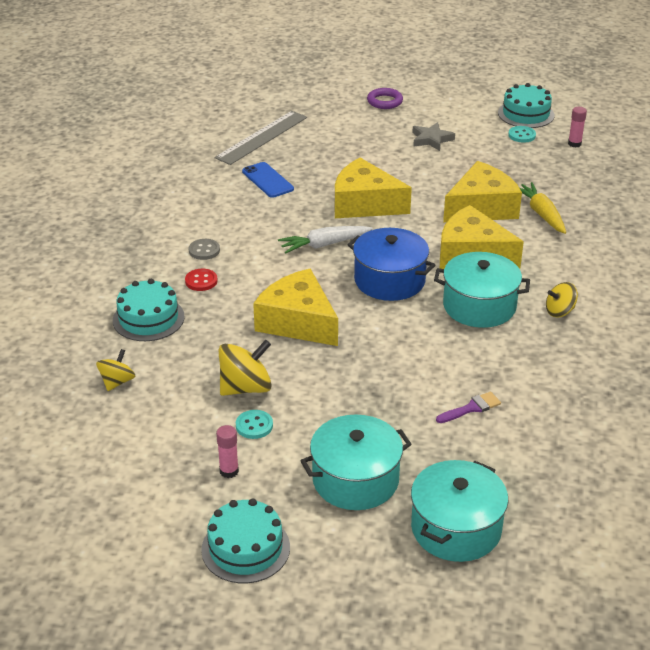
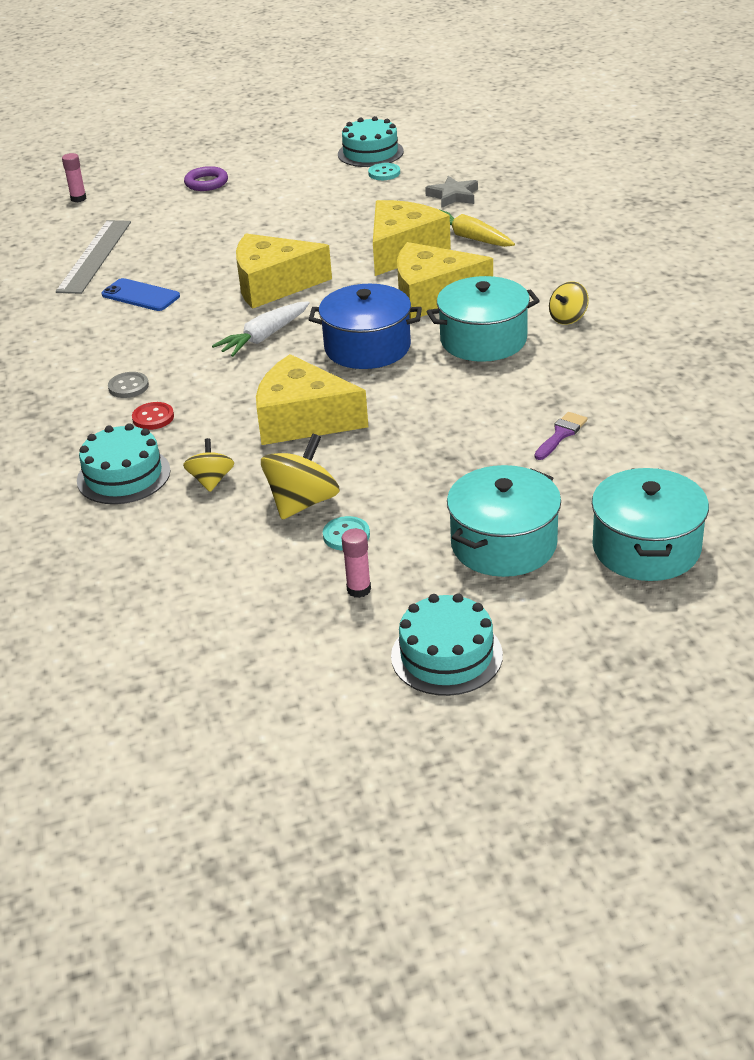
camera: 25 degrees left, 0 degrees up
(117, 382) = (144, 551): yellow spinning top -> yellow spinning top (211, 480)
(431, 139) = (291, 204): grey star -> grey star (453, 196)
(574, 144) = (445, 165): pink glue stick -> pink glue stick (78, 198)

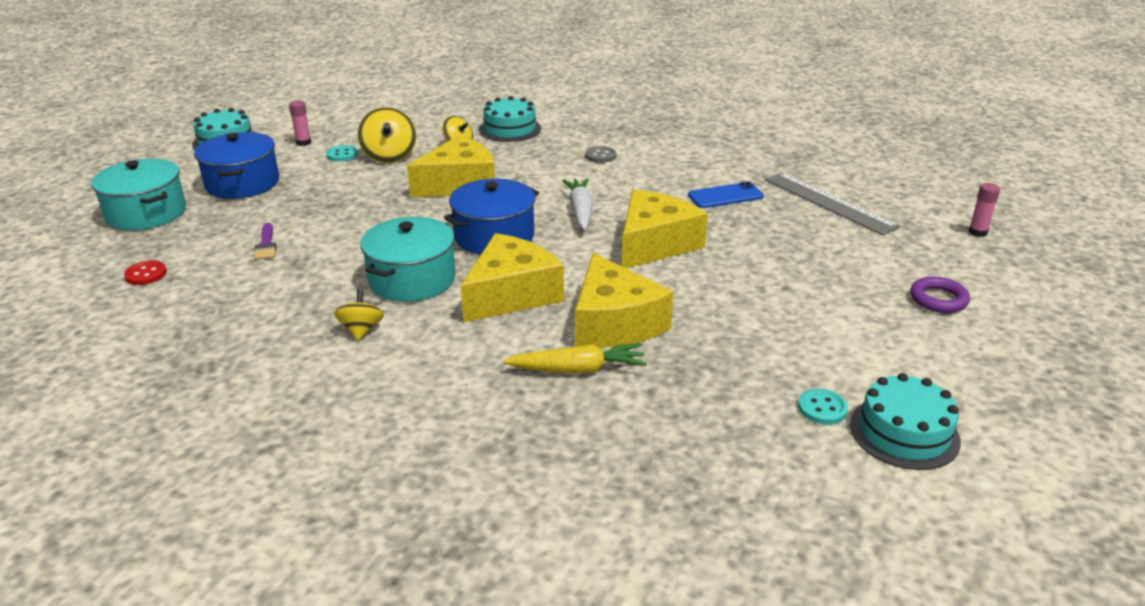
camera: 130 degrees right, 5 degrees down
(153, 417) = (551, 151): red button -> red button (146, 274)
(453, 196) = (689, 417): grey star -> none
(504, 544) = (242, 183): turquoise pot -> blue pot

